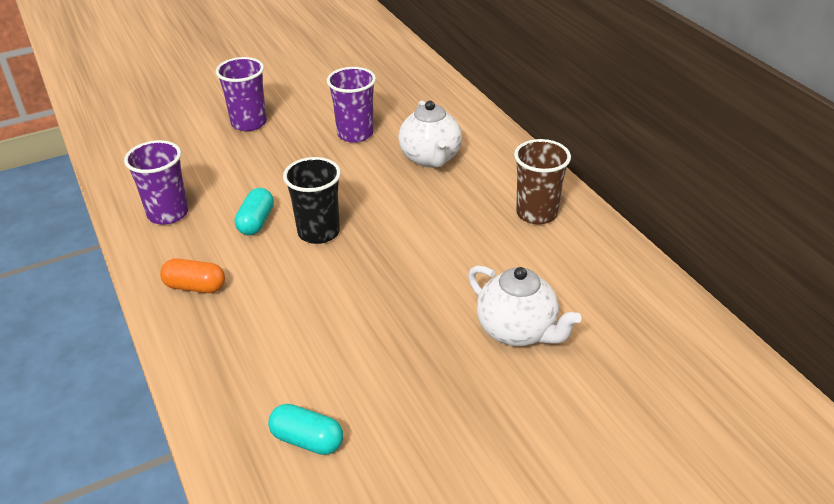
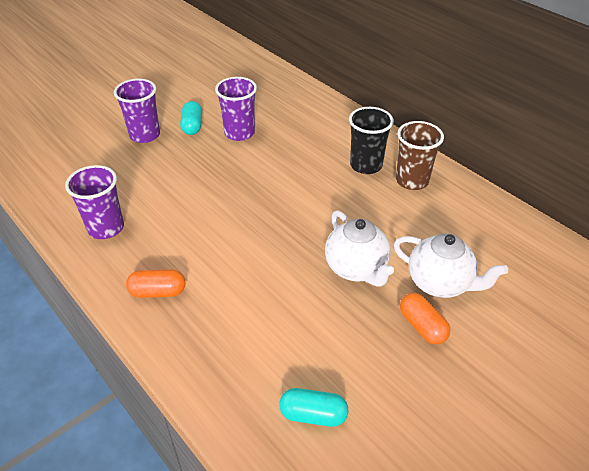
camera: 15 degrees left, 5 degrees up
(256, 222) = (187, 223): turquoise capsule -> turquoise capsule (192, 126)
(319, 232) = (245, 224): black cup -> black cup (366, 165)
(431, 158) = (310, 146): white teapot -> white teapot (356, 269)
(473, 373) = (422, 326): none -> orange capsule

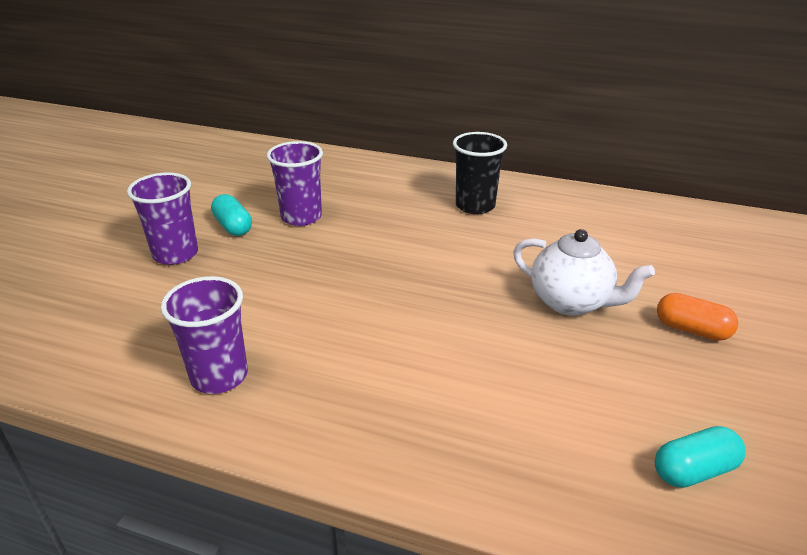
camera: 30 degrees left, 10 degrees down
(158, 292) = (369, 421): orange capsule -> none
(412, 180) = (534, 205): brown cup -> none
(440, 283) = (662, 284): white teapot -> none

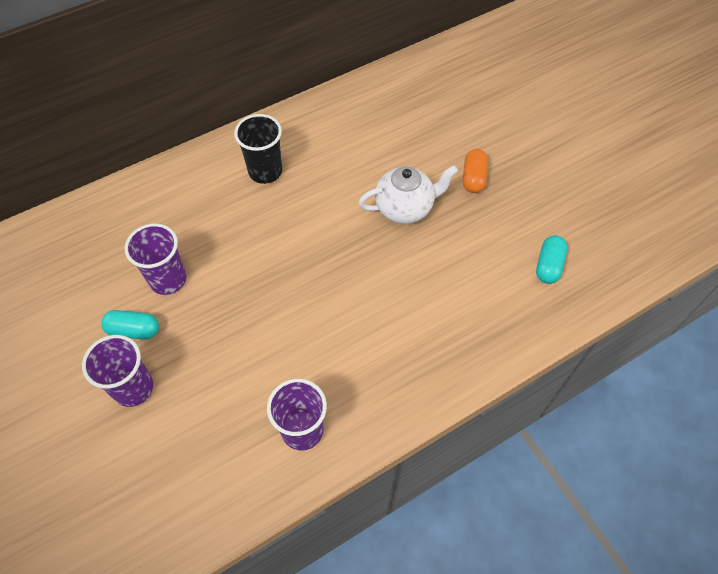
camera: 50 degrees left, 25 degrees up
(692, 330) = (473, 178): orange capsule -> orange capsule turned 60 degrees counterclockwise

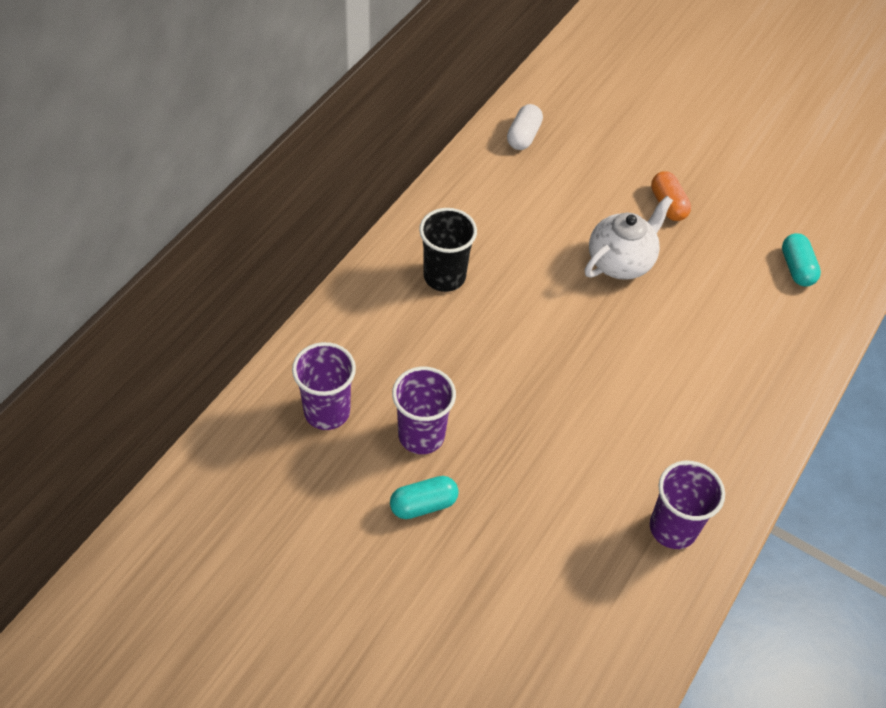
camera: 30 degrees left, 5 degrees down
(133, 388) = (468, 564): purple cup -> purple cup (327, 411)
(395, 89) = (523, 136): none -> white capsule

